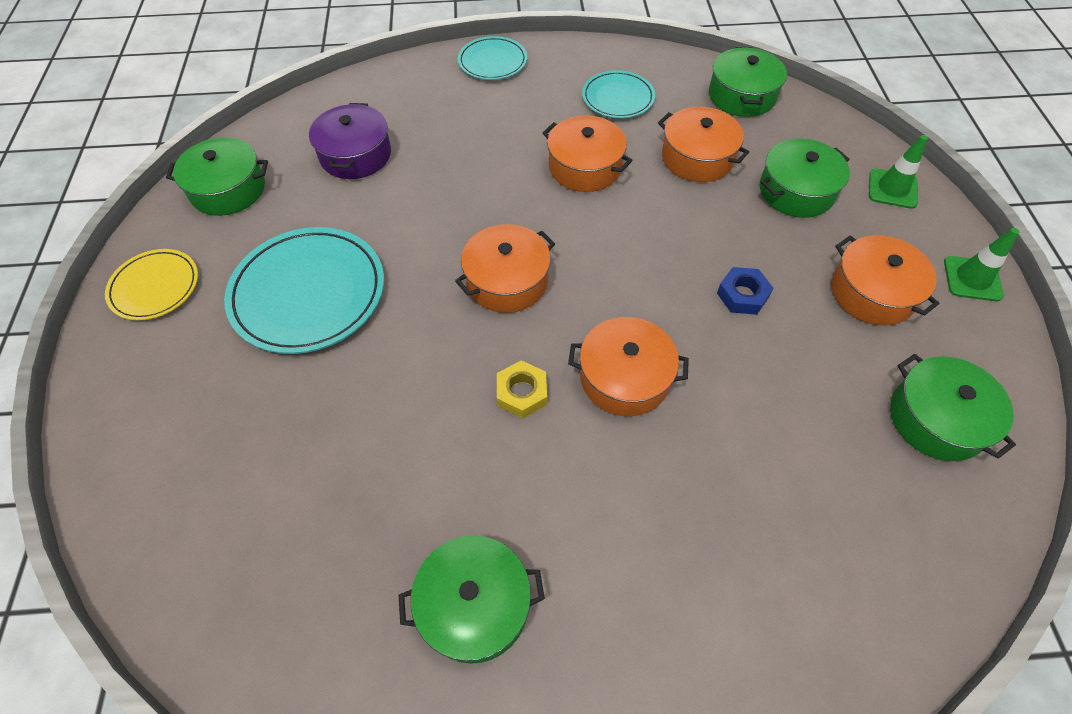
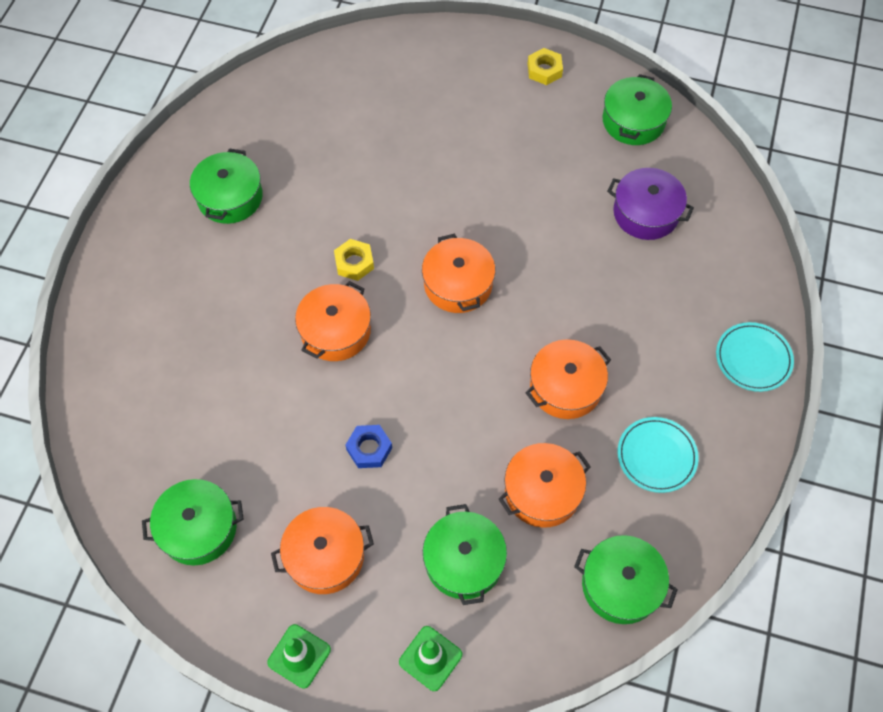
camera: 110 degrees right, 5 degrees up
(155, 287) = (544, 70): yellow plate -> yellow nut
(308, 293) = (500, 156): turquoise plate -> none

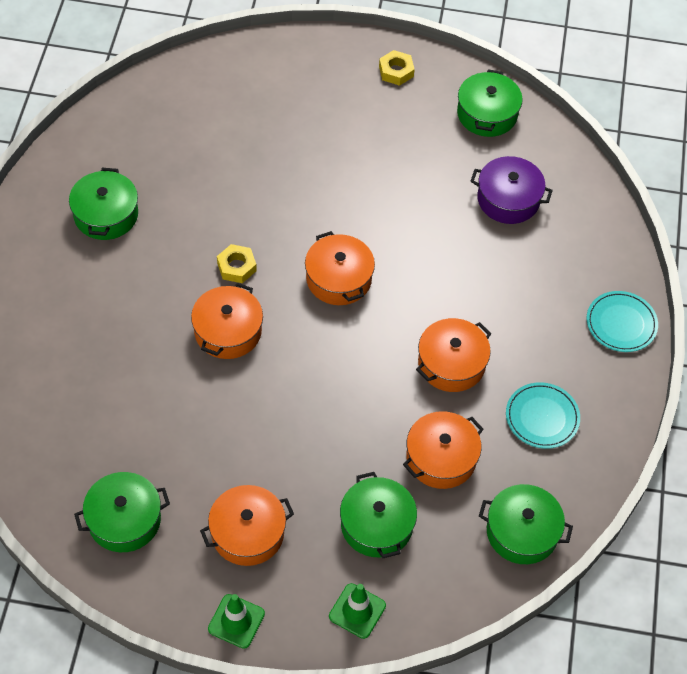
camera: 10 degrees left, 5 degrees down
(369, 449) = (275, 435): blue nut -> none

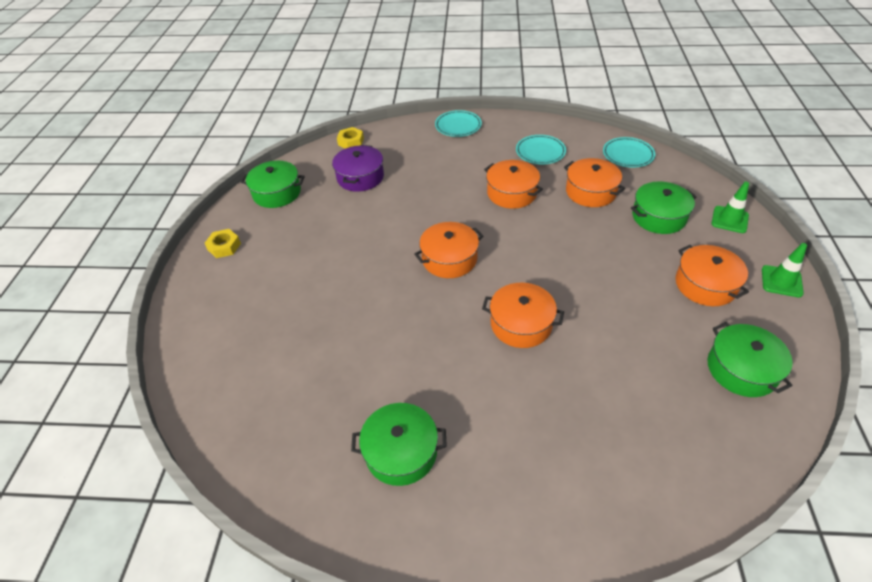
camera: 90 degrees left, 10 degrees down
(236, 267) = (450, 327): yellow nut -> yellow nut (351, 141)
(522, 532) = (628, 155): green pot -> turquoise plate

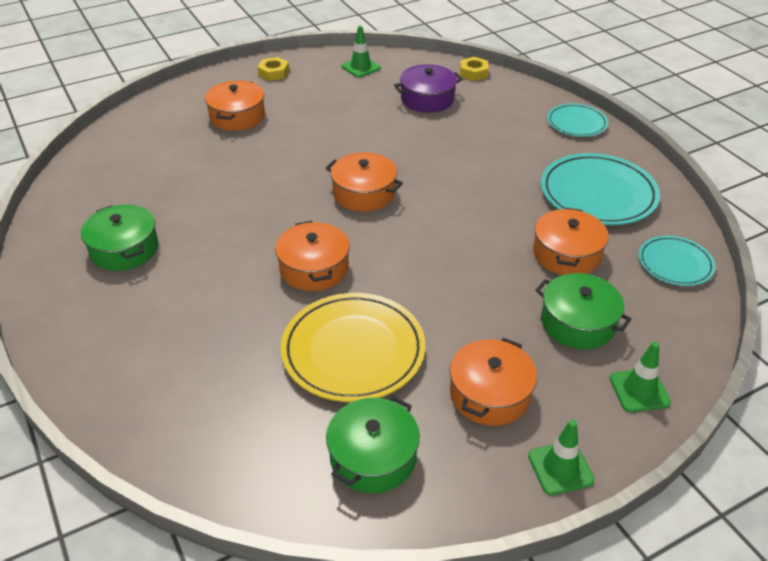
camera: 55 degrees right, 5 degrees down
(277, 193) = (361, 67): green pot -> green traffic cone
(511, 193) = (502, 198): orange pot -> orange pot (237, 116)
(540, 152) = (598, 194): turquoise plate -> turquoise plate, size x1.74
(629, 337) = (353, 351): none -> yellow plate

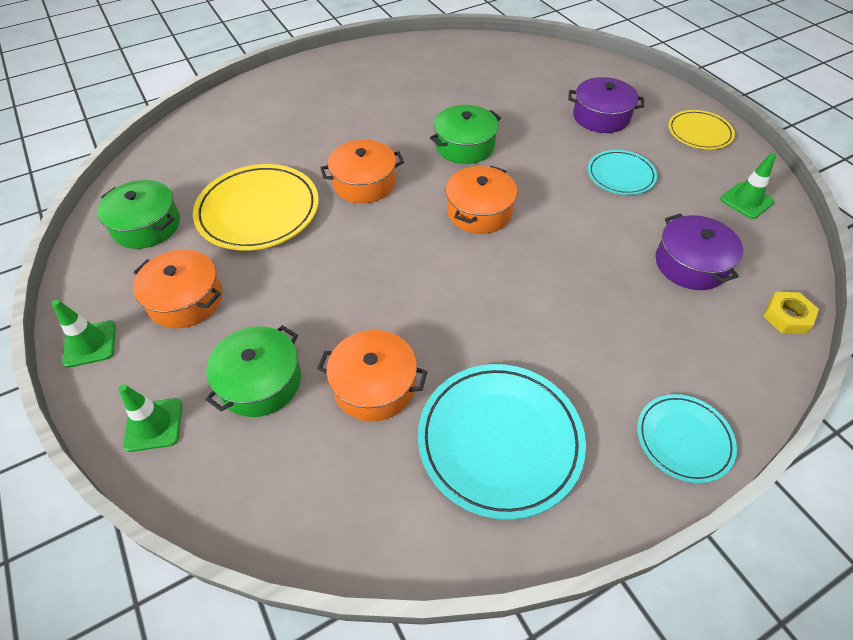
camera: 90 degrees right, 10 degrees up
(124, 249) = (394, 82): green pot -> green pot (465, 146)
(237, 116) = (601, 116): orange pot -> purple pot
(273, 73) = (699, 133): yellow nut -> yellow plate
(675, 264) = (349, 513): turquoise plate -> turquoise plate (621, 175)

